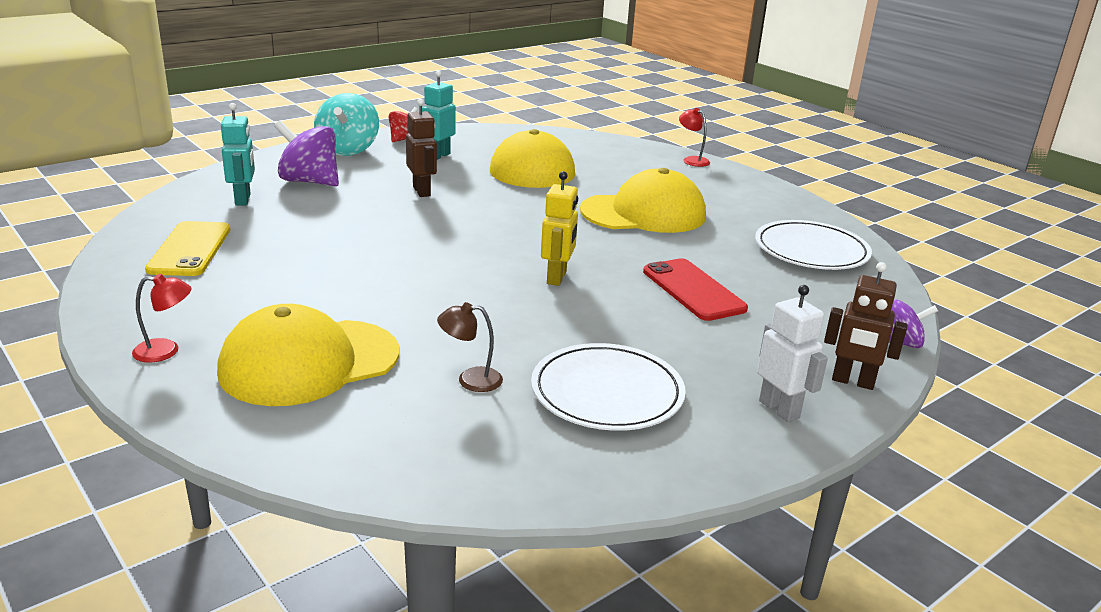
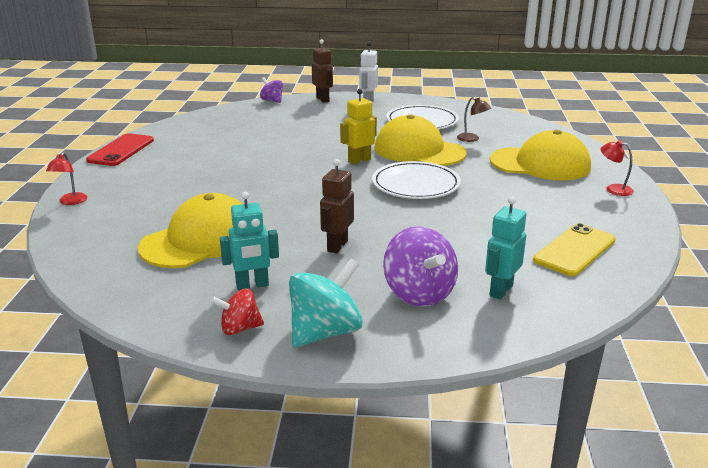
camera: 135 degrees left, 0 degrees up
(643, 213) = (224, 176): yellow cap -> yellow cap (419, 150)
(693, 290) = (304, 136): red phone -> red phone (121, 150)
(811, 250) = (197, 132): white plate -> white plate (416, 184)

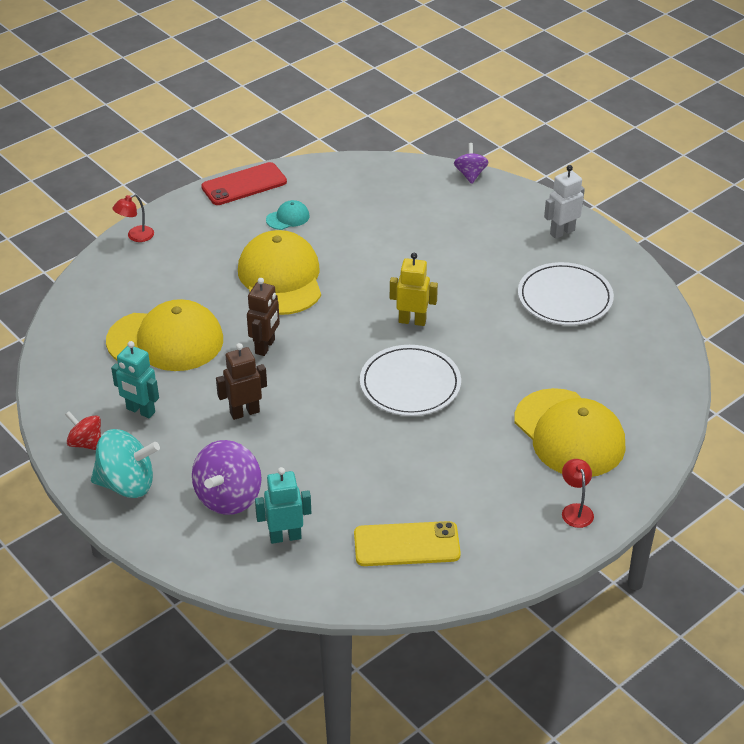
camera: 45 degrees right, 15 degrees up
(184, 152) = (288, 218): none -> turquoise cap
(323, 99) = (523, 201): brown robot -> brown robot (265, 346)
(419, 150) = (488, 341): yellow cap -> yellow cap (280, 278)
(472, 139) = (568, 356): brown lamp -> none

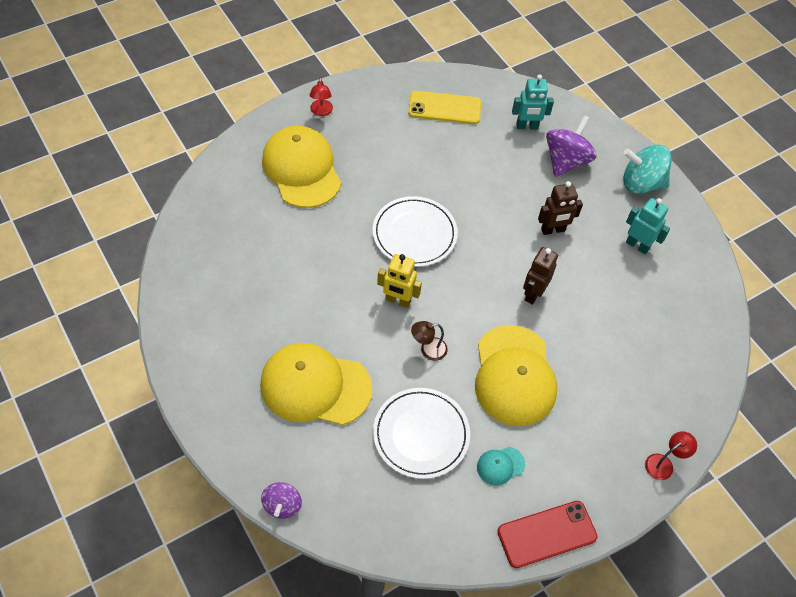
camera: 175 degrees left, 15 degrees up
(86, 443) = (677, 223): red spinning top -> none
(165, 341) = (622, 315): yellow cap -> yellow cap (315, 386)
(371, 286) = (428, 350): none -> brown lamp
(562, 232) = (216, 392): white robot -> none
(565, 298) = (249, 303): white plate -> white plate (421, 434)

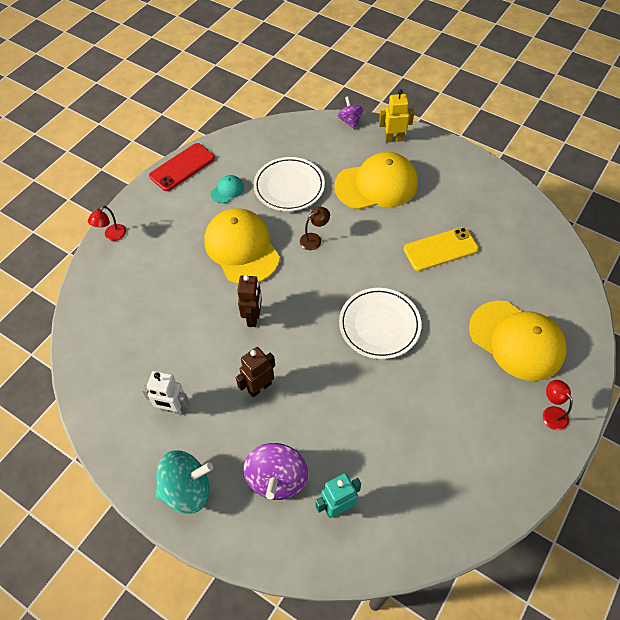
camera: 160 degrees right, 0 degrees up
(398, 300) = (358, 264): yellow robot -> yellow robot (393, 139)
(444, 108) = (437, 486): yellow phone -> yellow phone (440, 249)
(637, 245) = (173, 409): turquoise robot -> white robot

